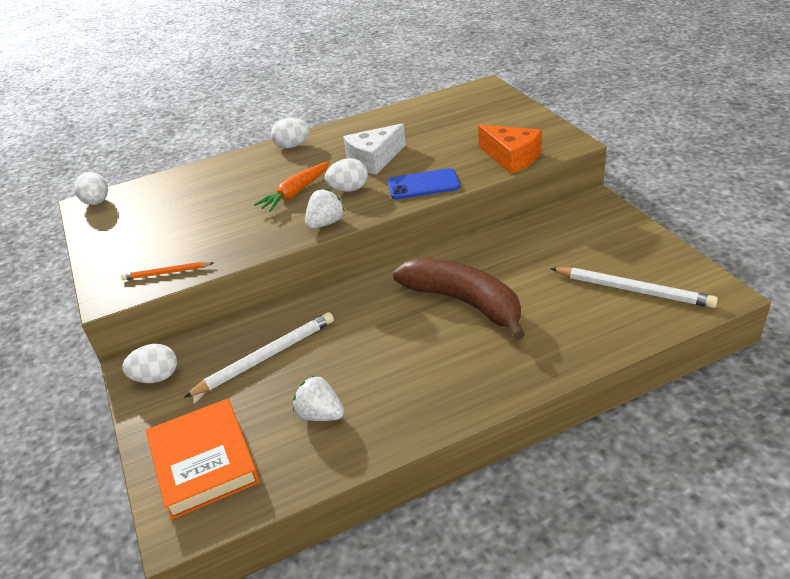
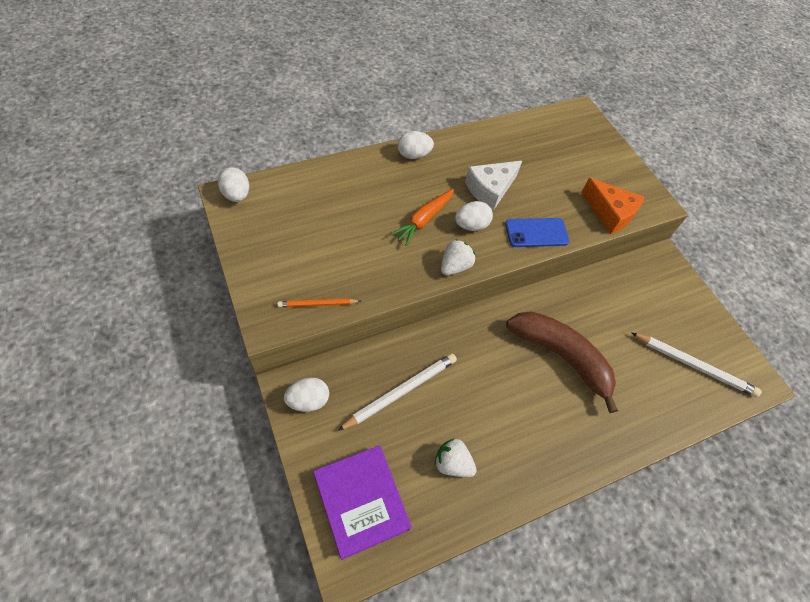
camera: 10 degrees left, 20 degrees up
(204, 462) = (361, 501): orange book -> purple book

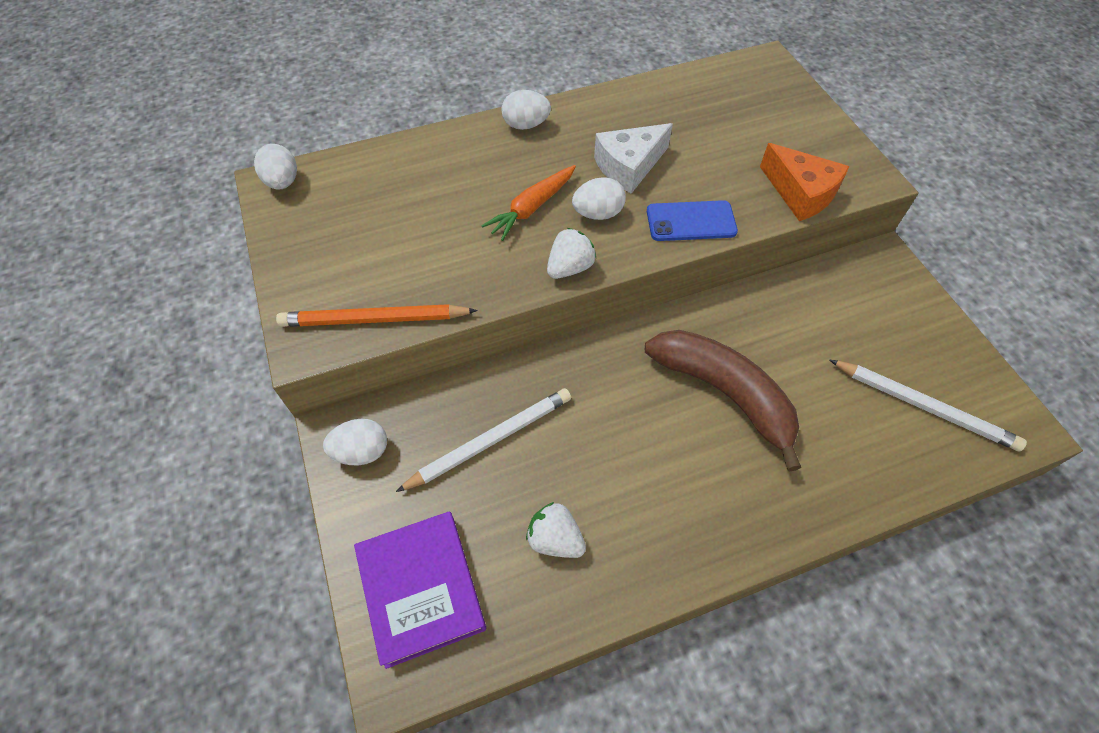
camera: 10 degrees right, 0 degrees up
(318, 304) = (374, 319): orange pencil -> orange pencil, size x1.73

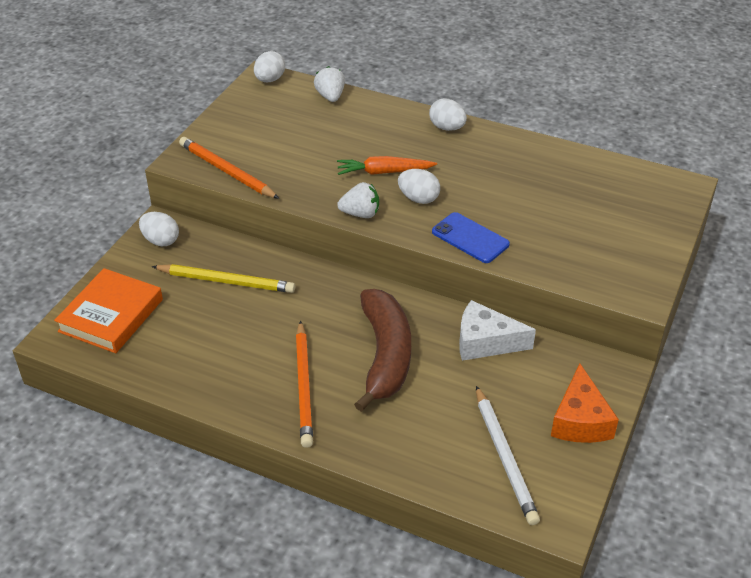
camera: 45 degrees right, 15 degrees down
(421, 589) = (111, 315): purple book -> orange book
(490, 441) = (226, 281): white pencil -> yellow pencil
(555, 539) = (196, 345): white strawberry -> white strawberry (330, 96)
(629, 166) = (477, 187): white cheese -> white cheese (485, 342)
(703, 488) = (304, 386): none -> orange pencil
(800, 193) = (571, 270): orange cheese -> orange cheese (580, 420)

